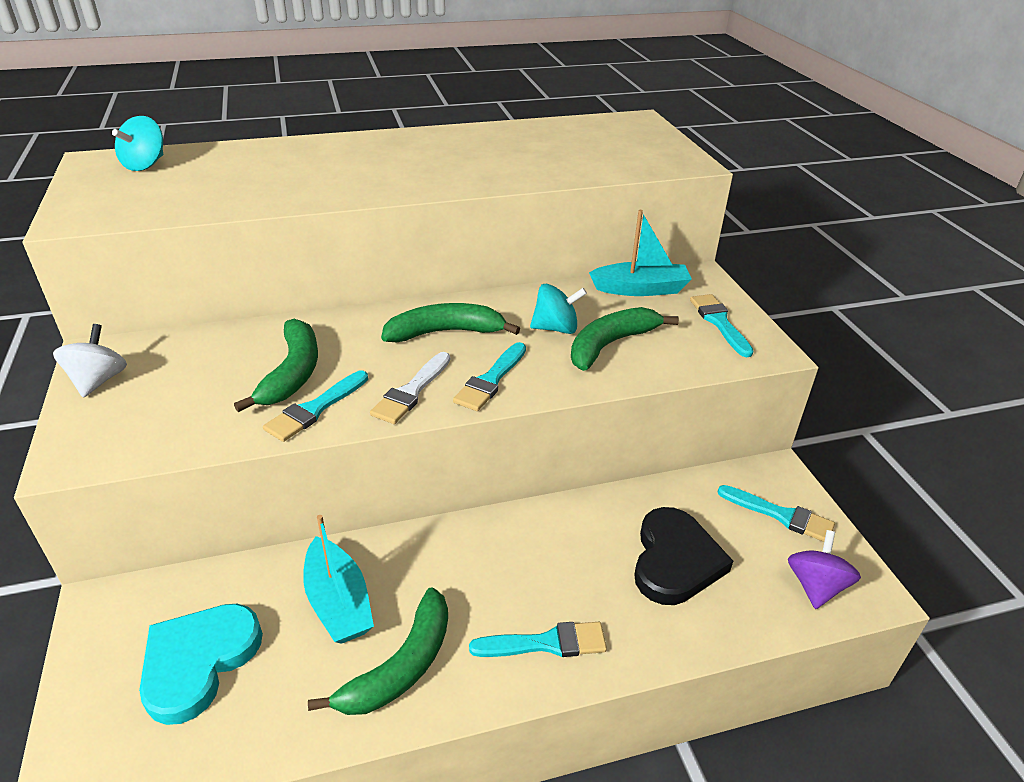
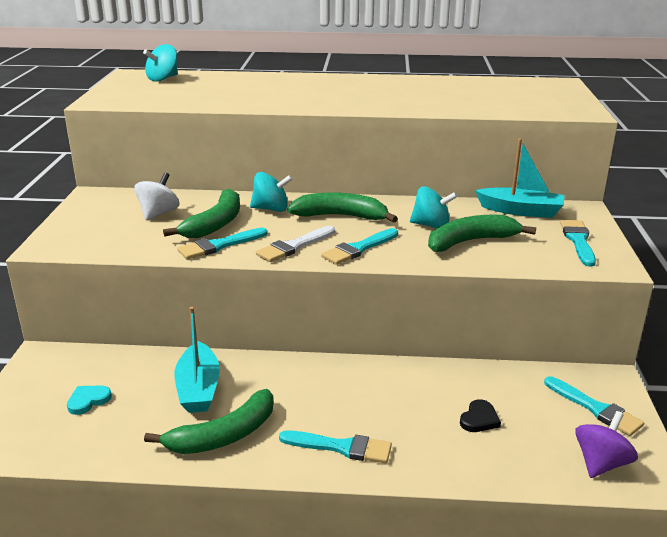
camera: 20 degrees right, 10 degrees down
(98, 381) = (86, 210): white spinning top -> white spinning top (158, 213)
(199, 661) = (88, 401): turquoise heart -> turquoise heart, size x0.46
(353, 335) = (271, 209): none -> turquoise spinning top
(675, 560) = (479, 419): black heart -> black heart, size x0.46

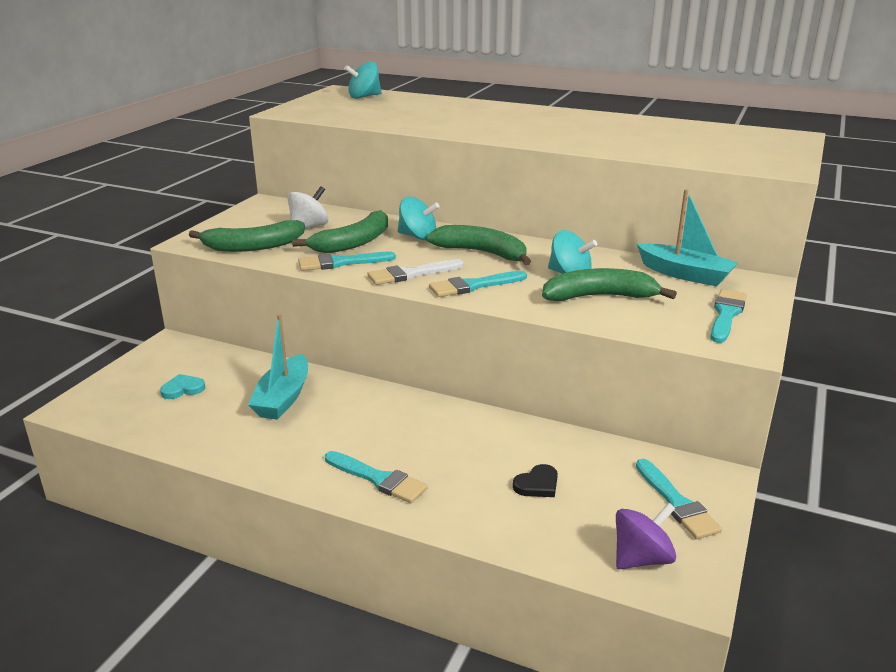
camera: 20 degrees right, 0 degrees up
(223, 435) = (277, 444): green banana -> green banana (253, 246)

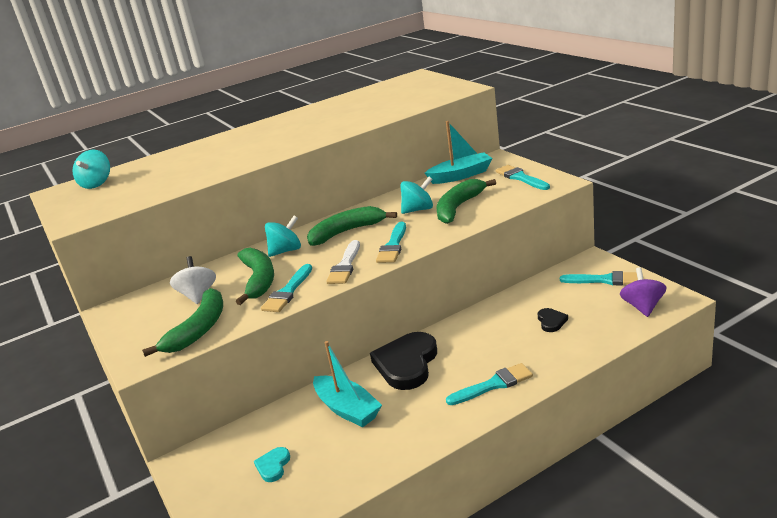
camera: 50 degrees left, 0 degrees up
(378, 407) = (407, 364): none -> black heart

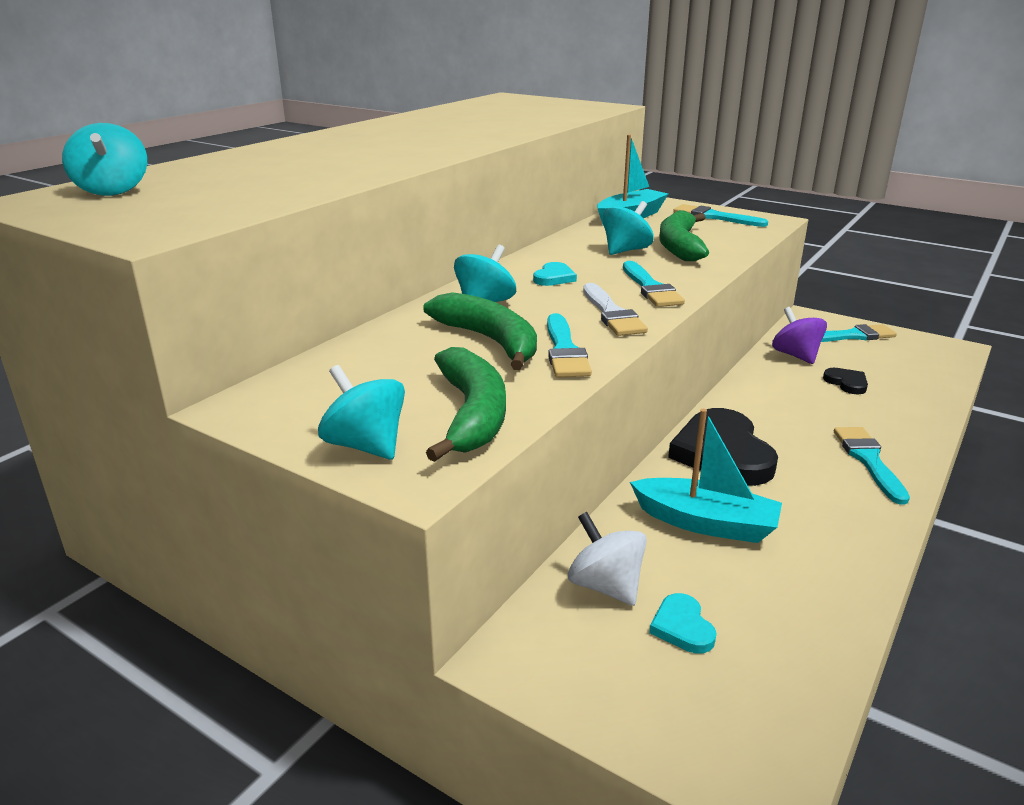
camera: 30 degrees left, 0 degrees up
(137, 341) = (366, 446): none -> turquoise spinning top
(198, 295) = (402, 369): white spinning top -> white spinning top (605, 586)
(347, 232) = (554, 278): green banana -> turquoise heart
(493, 385) = (868, 460): turquoise brush -> turquoise brush turned 45 degrees counterclockwise
(642, 307) = (927, 358): purple spinning top -> purple spinning top (796, 355)

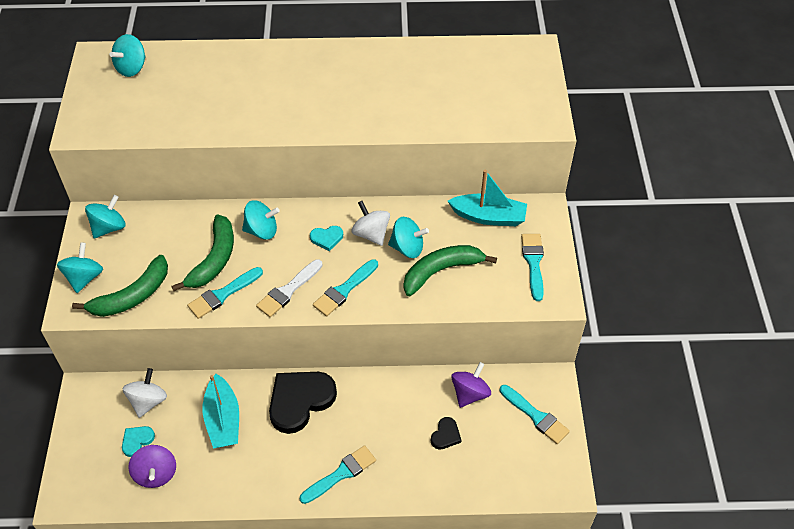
camera: 55 degrees right, 25 degrees up
(292, 397) = (109, 227): none -> turquoise spinning top
(580, 259) = (371, 234): none -> white spinning top
(771, 628) = (156, 474): none -> purple spinning top

